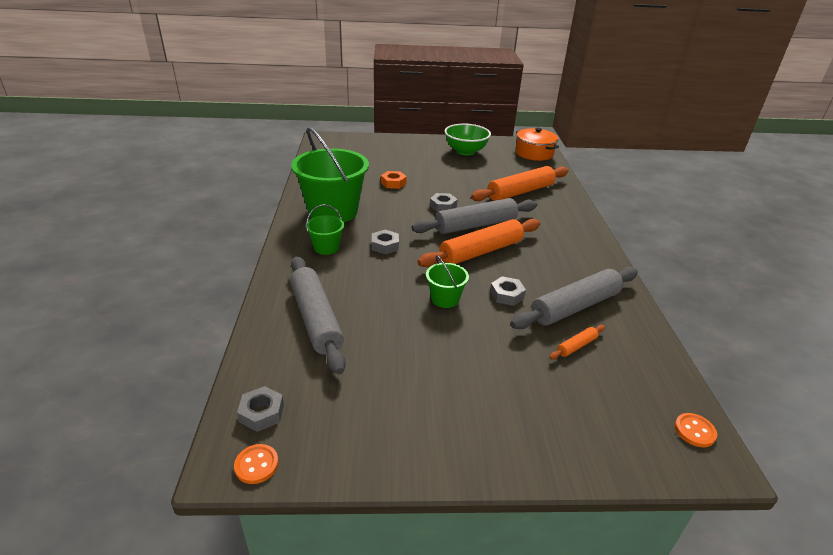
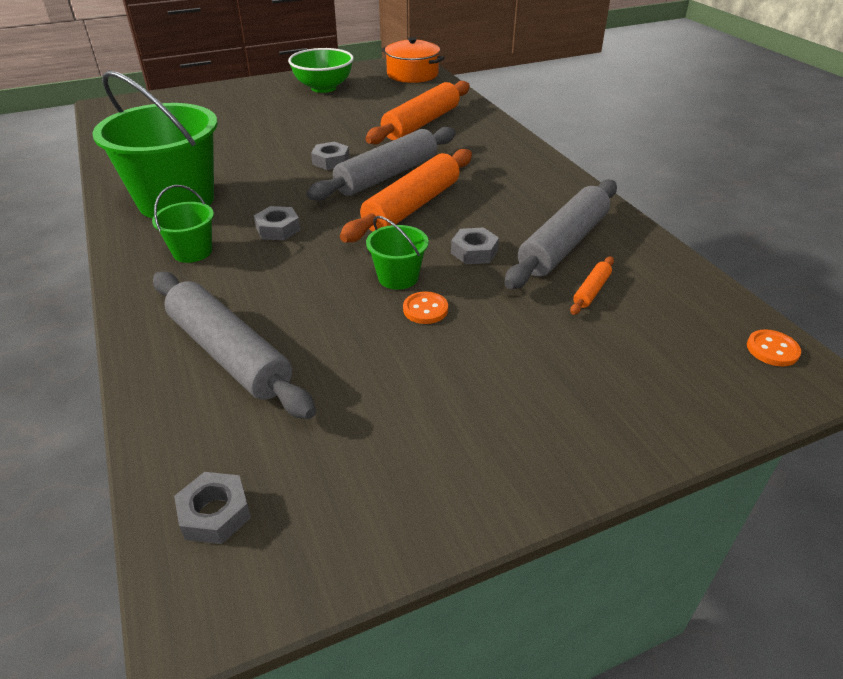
camera: 20 degrees left, 5 degrees up
(256, 465) = (247, 593): orange button -> orange button (425, 309)
(393, 183) = (246, 146): orange nut -> none

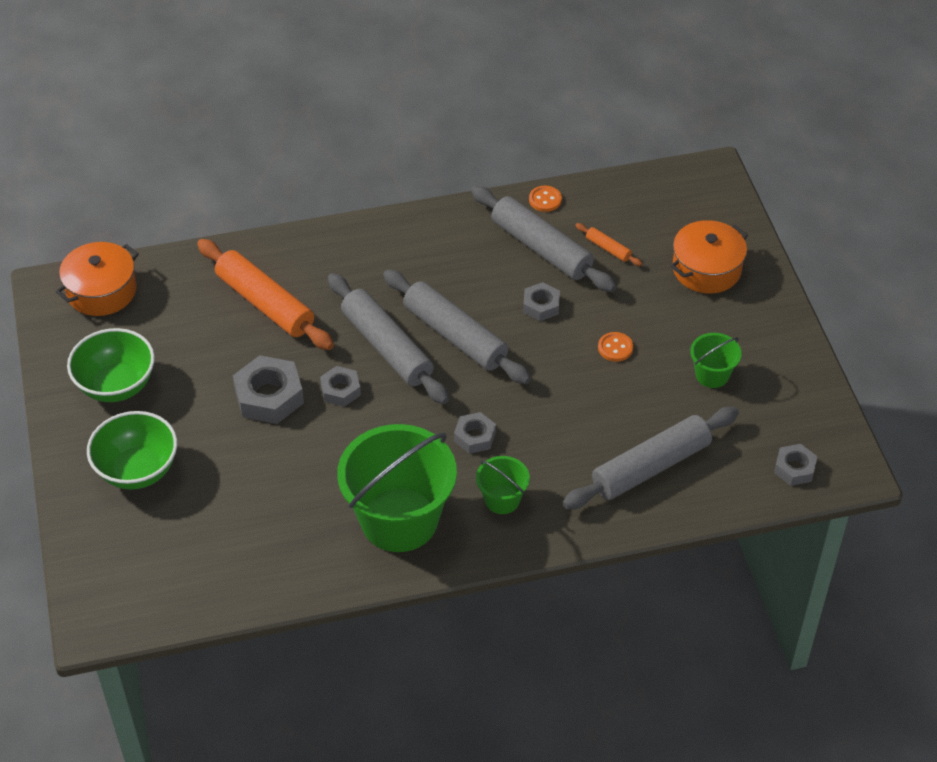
camera: 80 degrees left, 10 degrees up
(243, 102) = (137, 470): none -> green bowl
(320, 135) = (269, 396): none -> grey nut
(398, 277) = (569, 359): green bucket -> green bucket (712, 375)
(412, 206) = (455, 336): orange rolling pin -> grey rolling pin
(605, 382) = (706, 269): none -> orange pot
(772, 349) = (687, 179): orange button -> orange button (545, 200)

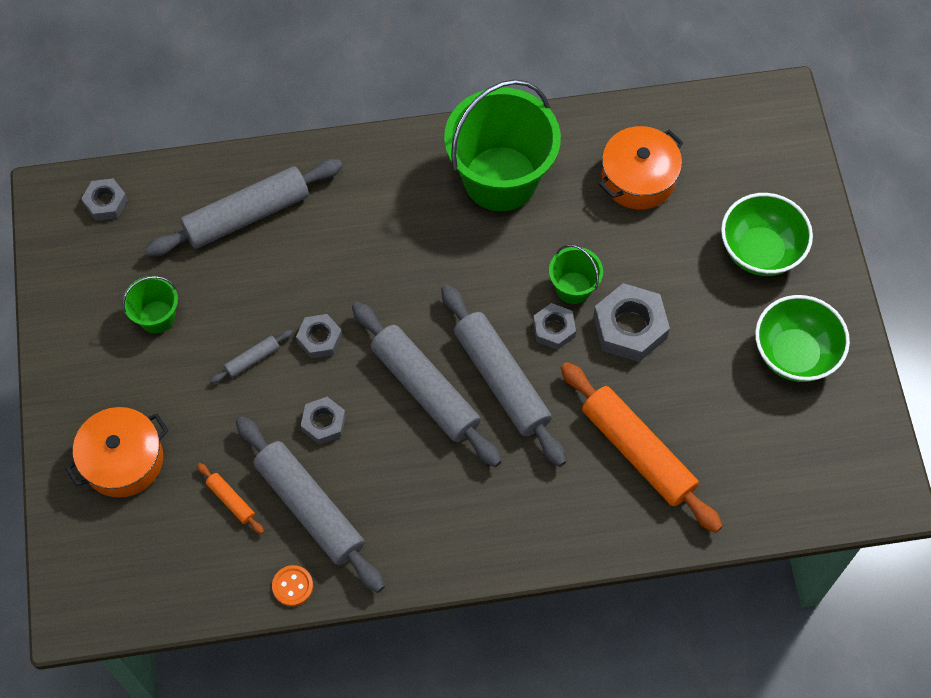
camera: 175 degrees left, 15 degrees up
(101, 291) = (828, 486): orange pot -> orange pot (638, 178)
(475, 437) = (418, 262): grey nut -> grey nut (319, 339)
(502, 499) = (399, 192): green bucket -> green bucket (573, 288)
(615, 348) = (252, 359): orange button -> grey rolling pin

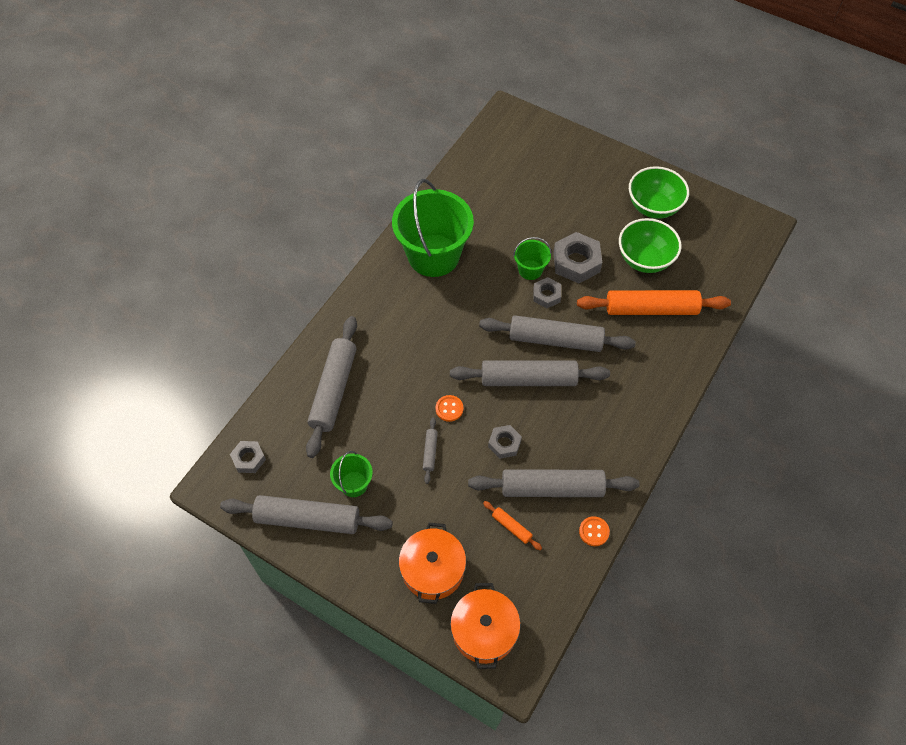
camera: 50 degrees left, 5 degrees down
(85, 306) = (308, 519): none -> grey rolling pin
(231, 501) = (511, 527): orange rolling pin -> orange rolling pin turned 45 degrees clockwise
(319, 339) = (449, 409): grey nut -> orange button
(638, 178) = (493, 198): orange pot -> orange pot (484, 631)
(760, 251) = (583, 180): green bowl -> green bowl (644, 259)

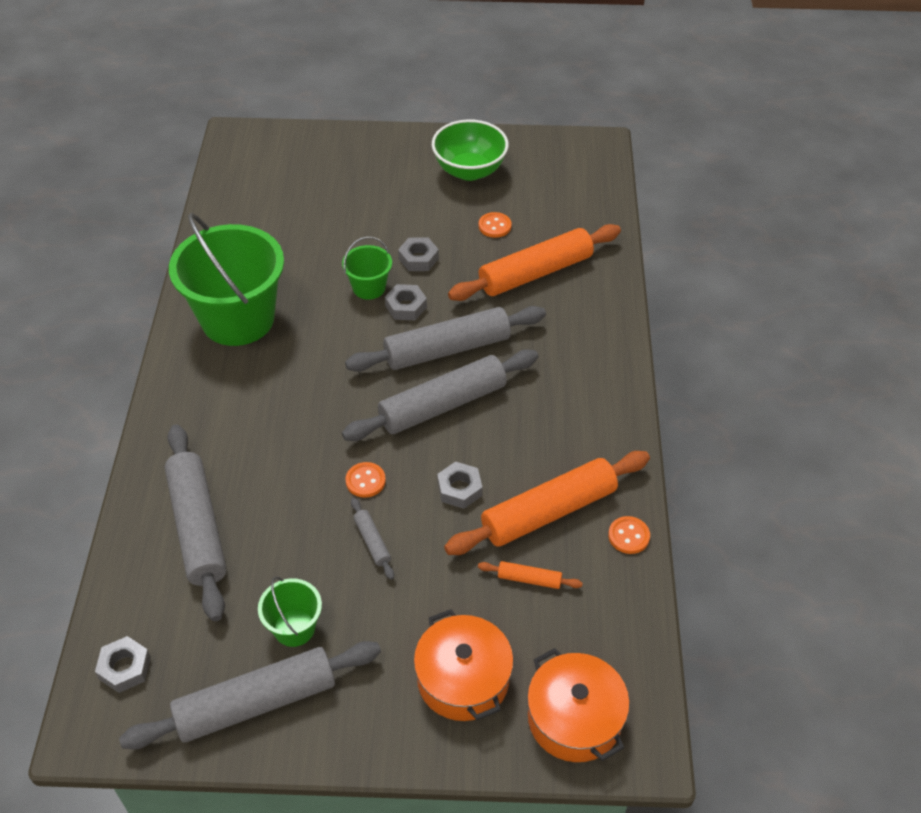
camera: 30 degrees left, 10 degrees down
(552, 488) = (549, 512): grey rolling pin -> orange rolling pin
(576, 262) = (418, 259): grey nut -> grey nut, size x0.59
(644, 259) = (494, 226): green bowl -> orange button

